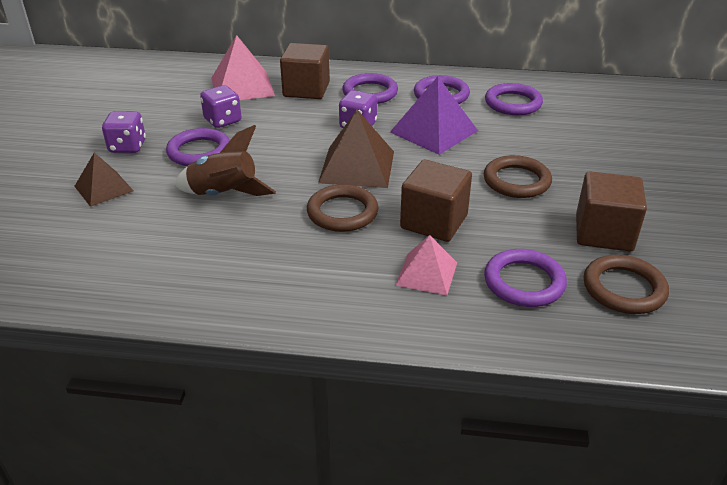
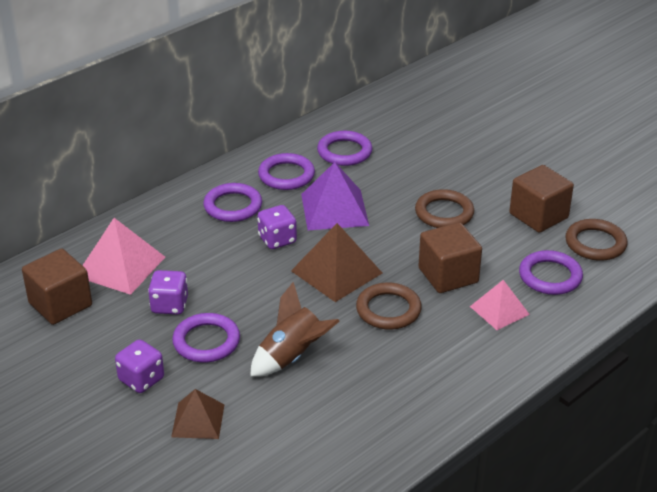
camera: 50 degrees left, 0 degrees up
(306, 89) = (179, 235): brown cube -> brown cube (60, 304)

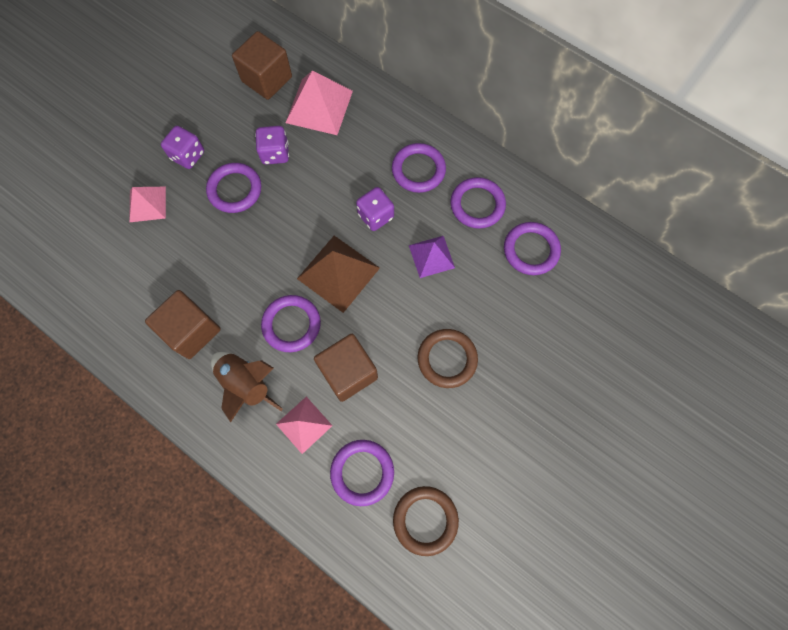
camera: 80 degrees right, 35 degrees up
(198, 420) = (147, 204): brown pyramid -> pink pyramid
(292, 356) = (223, 256): brown rocket -> brown rocket (246, 384)
(334, 209) = (431, 256): purple pyramid -> purple pyramid, size x0.63
(388, 310) = (291, 324): brown ring -> purple ring
(538, 216) = (462, 456): brown cube -> brown cube (192, 331)

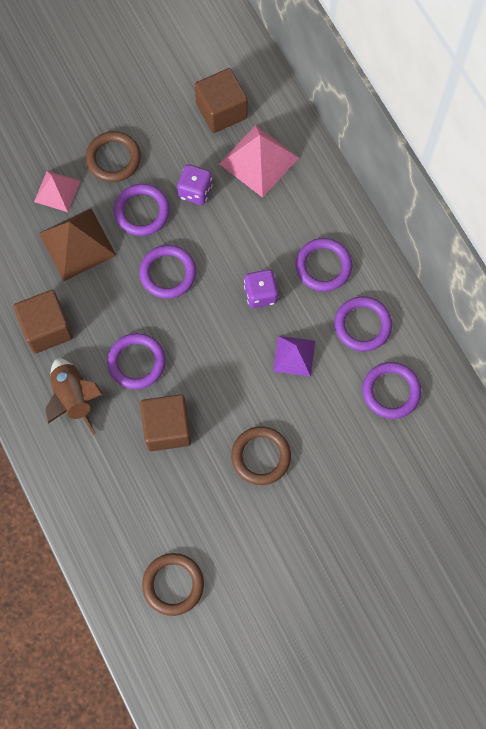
camera: 25 degrees right, 0 degrees up
(188, 156) = (113, 159): purple dice -> brown ring
(304, 424) = (107, 456): pink pyramid -> none
(338, 273) = (200, 333): brown pyramid -> brown pyramid (77, 244)
(362, 472) = (138, 520): purple ring -> purple ring (168, 273)

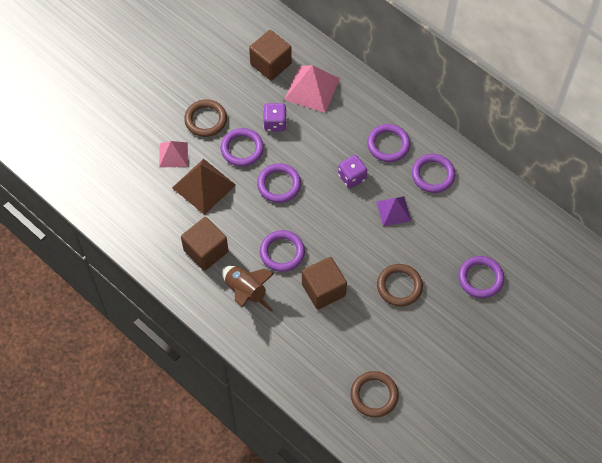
camera: 20 degrees left, 10 degrees down
(391, 391) = (472, 212): purple ring -> purple ring (480, 278)

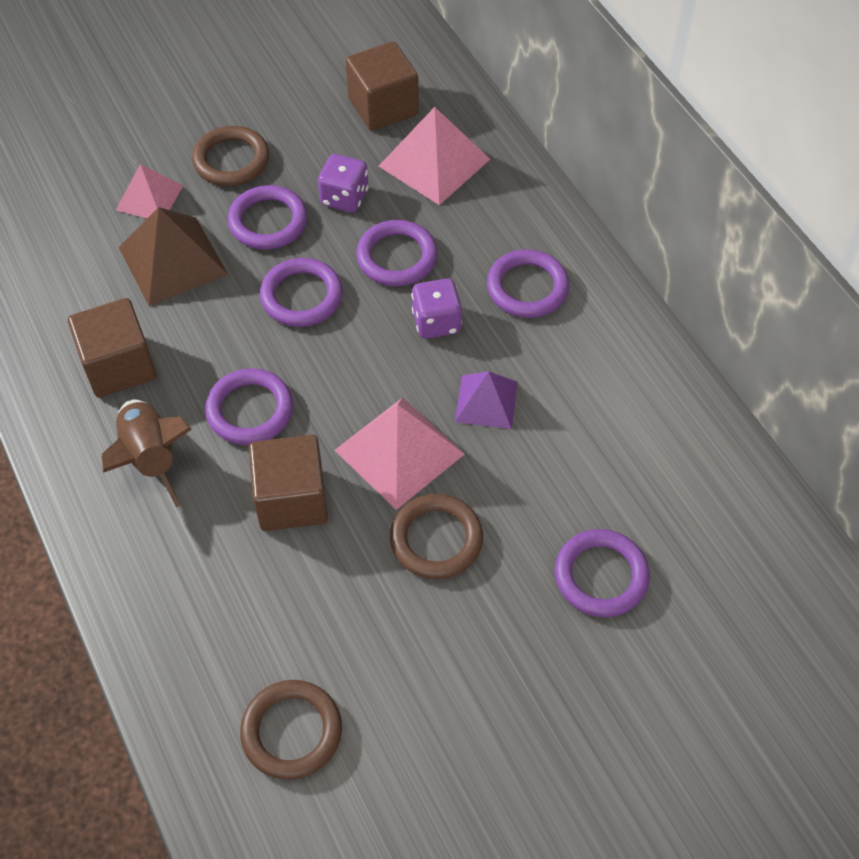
camera: 20 degrees right, 5 degrees down
(363, 250) = (399, 452): none -> pink pyramid
(433, 175) = (587, 362): purple ring -> purple ring (397, 257)

